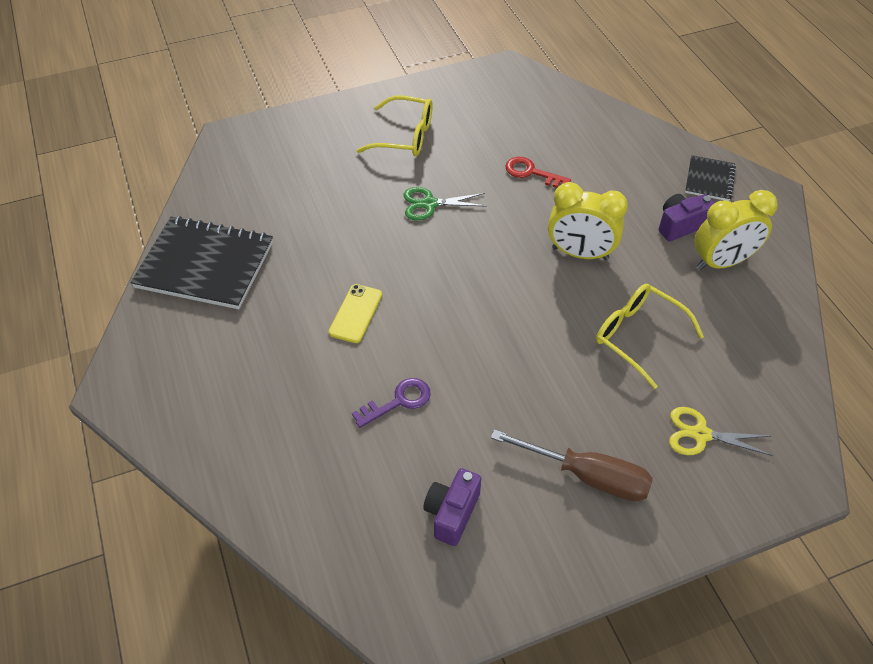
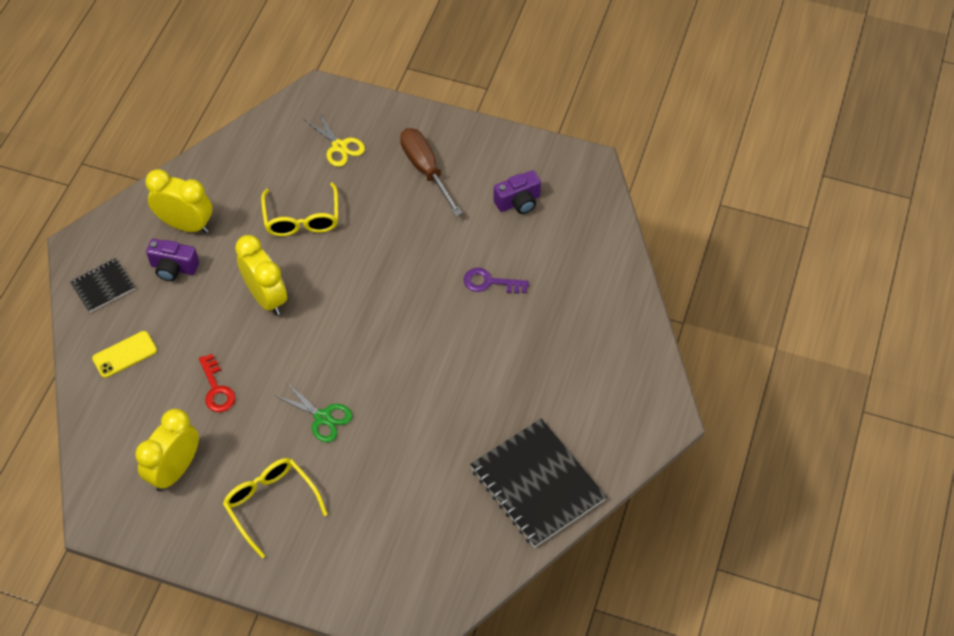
camera: 140 degrees left, 5 degrees up
(356, 313) = (462, 362): yellow phone -> yellow phone (124, 354)
(495, 115) = (175, 470): none -> yellow clock

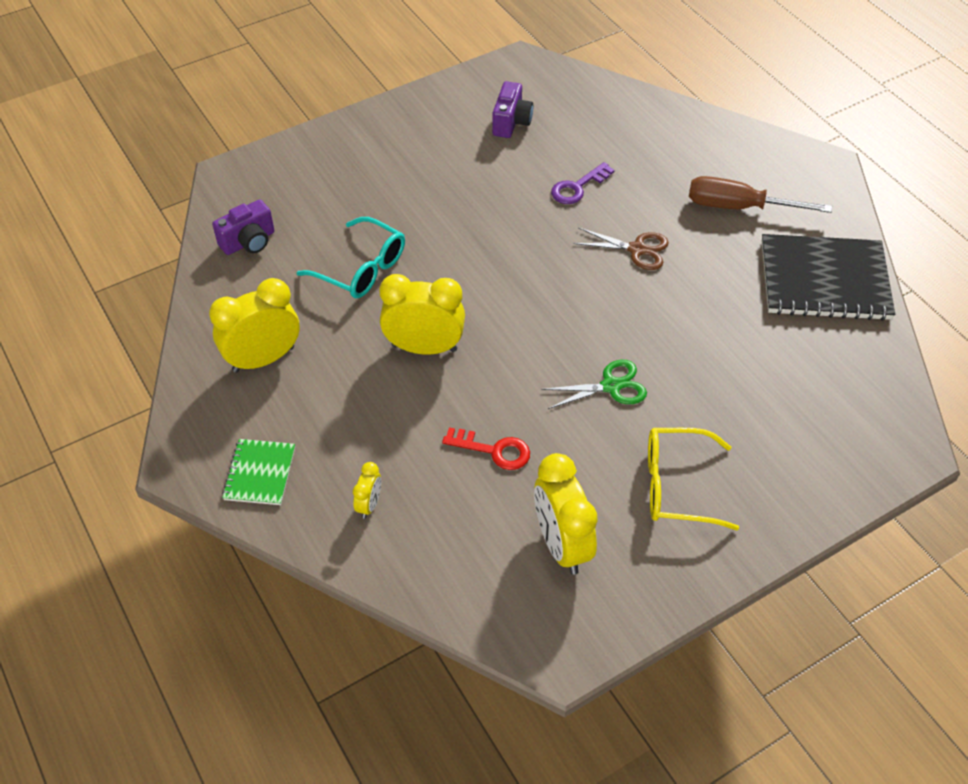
camera: 50 degrees left, 5 degrees down
(103, 286) = (260, 473): black notebook -> green notebook
(124, 354) = (369, 504): yellow phone -> yellow clock
(173, 268) = (305, 399): purple camera -> purple camera (249, 242)
(302, 218) = (361, 268): yellow glasses -> turquoise glasses
(339, 146) = (310, 196): yellow scissors -> none
(425, 169) = (407, 157): brown screwdriver -> brown screwdriver (738, 207)
(461, 355) = (637, 249): none -> brown scissors

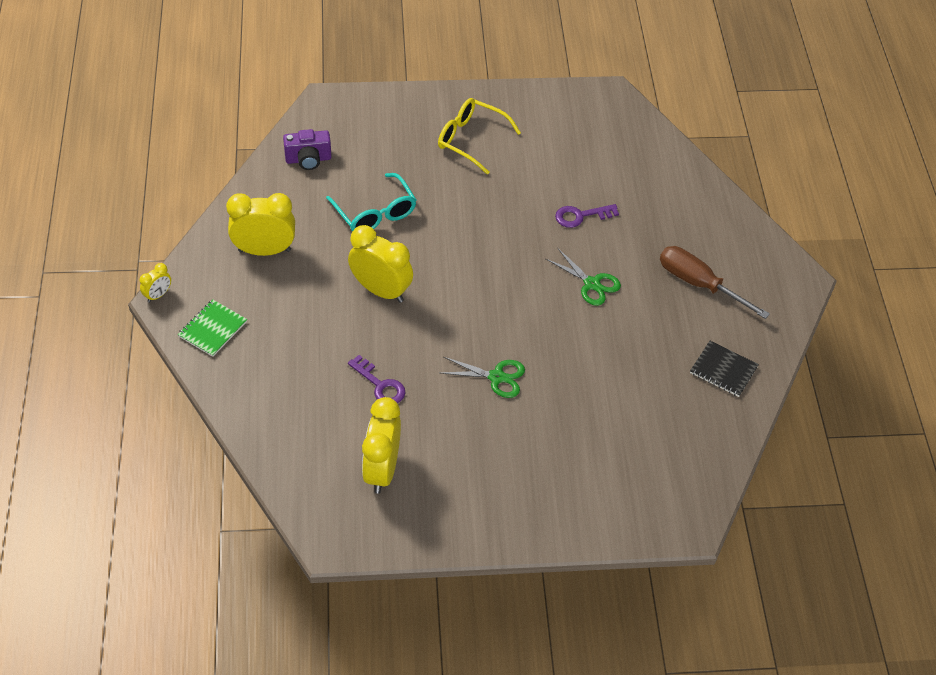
camera: 25 degrees right, 0 degrees up
(369, 504) = (271, 383): yellow clock -> yellow clock (158, 295)
(494, 450) = (380, 385): red key -> purple key
(511, 122) = (566, 142): purple camera -> none
(637, 249) = (592, 284): brown scissors -> green scissors
(677, 486) = (493, 469): yellow glasses -> yellow glasses (471, 140)
(824, 280) = (723, 370): black notebook -> black notebook, size x0.51

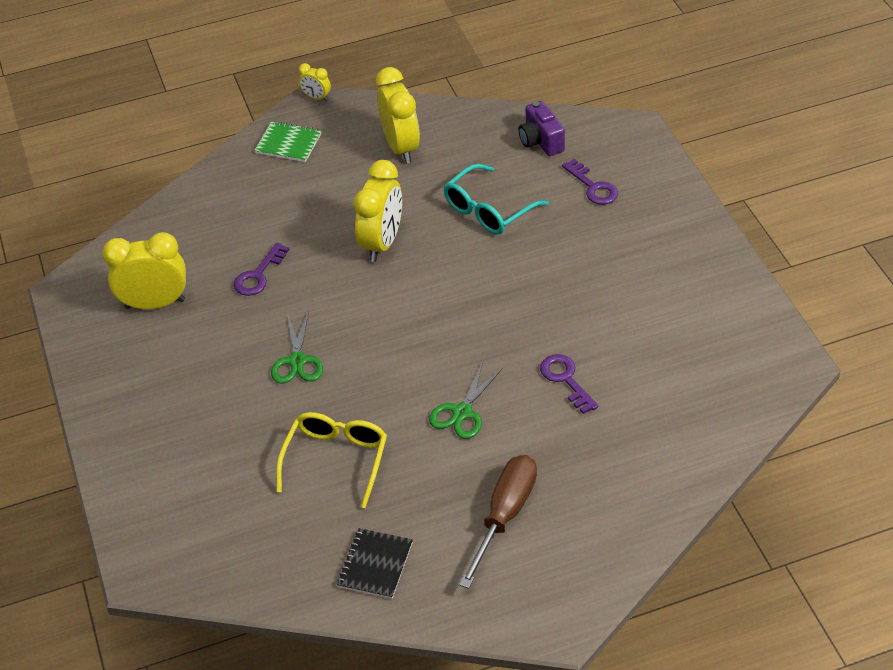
camera: 80 degrees right, 5 degrees down
(380, 143) = (593, 187): none -> purple key
(471, 140) = (639, 256): yellow glasses -> yellow glasses (336, 460)

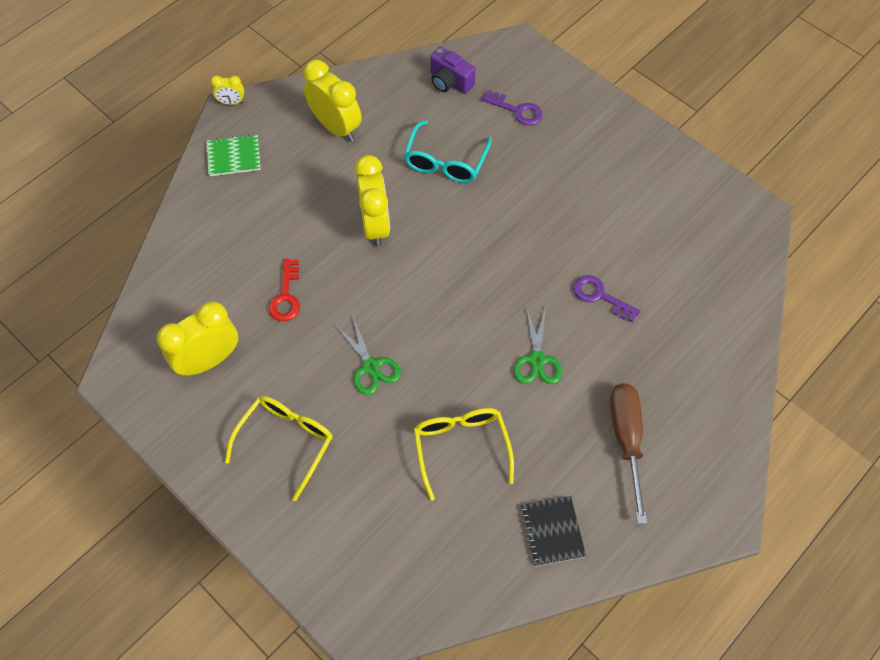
camera: 30 degrees left, 15 degrees up
(178, 395) = (286, 442): none -> yellow glasses
(258, 275) = (286, 296): purple key -> red key

